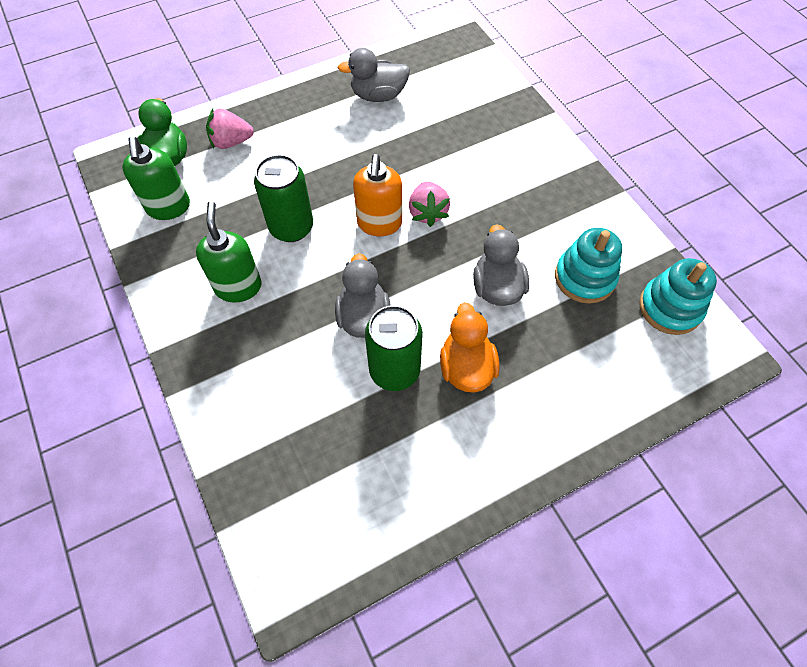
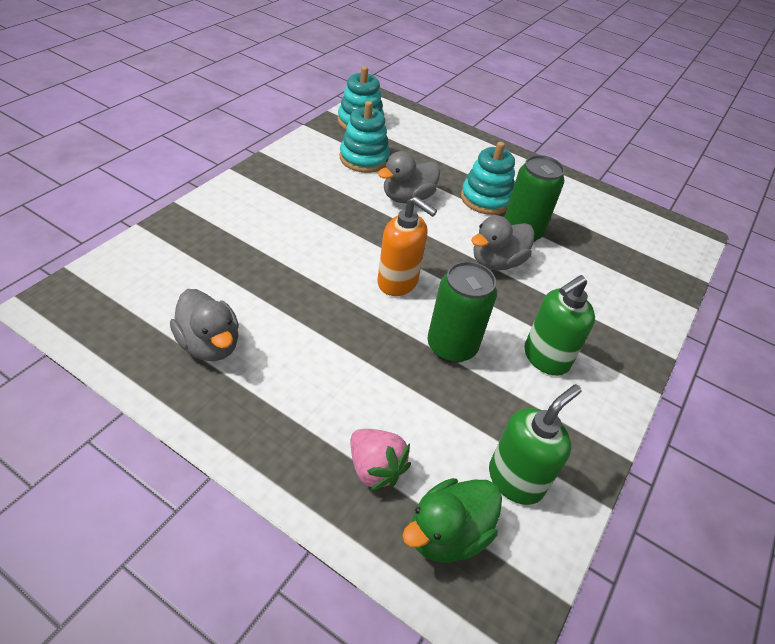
camera: 125 degrees left, 15 degrees down
(379, 224) = (398, 282): orange soap dispenser -> orange soap dispenser turned 60 degrees clockwise
(427, 213) = (361, 254): pink strawberry -> none
(466, 367) = (485, 199): orange duck -> turquoise stacking toy

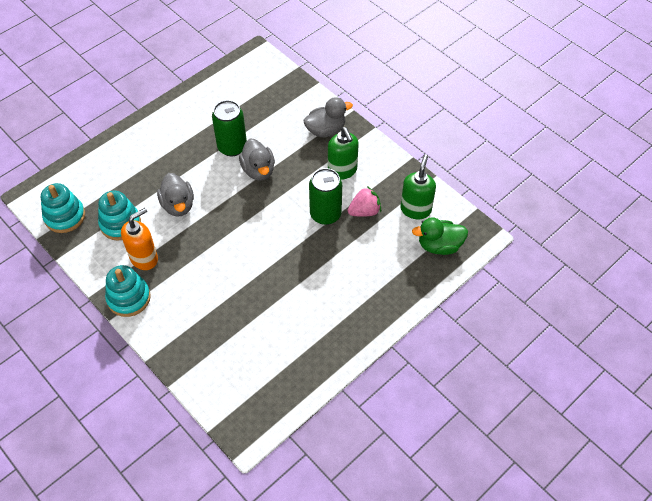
camera: 70 degrees left, 10 degrees up
(209, 344) = (300, 341): grey duck -> grey duck (326, 130)
(375, 468) = (400, 269): pink strawberry -> pink strawberry (364, 211)
(398, 282) = (266, 230): orange soap dispenser -> orange soap dispenser (144, 258)
(447, 534) = (439, 246): green duck -> green duck turned 105 degrees clockwise
(485, 199) = (191, 157): turquoise stacking toy -> turquoise stacking toy (129, 298)
(516, 479) = (415, 209): green soap dispenser -> green soap dispenser turned 45 degrees clockwise

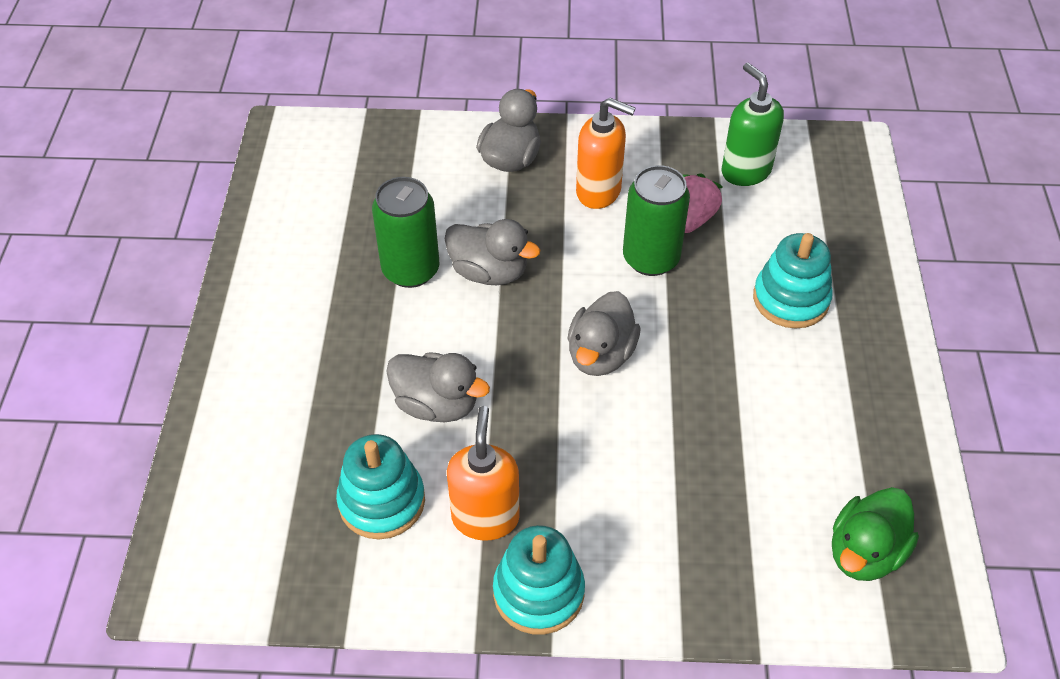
camera: 45 degrees left, 5 degrees down
(65, 216) = (273, 567): turquoise stacking toy -> turquoise stacking toy (790, 299)
(256, 235) = (600, 355): none -> grey duck
(342, 171) = (599, 192): green soap dispenser -> orange soap dispenser
(439, 246) = (827, 191): green duck -> green duck (864, 552)

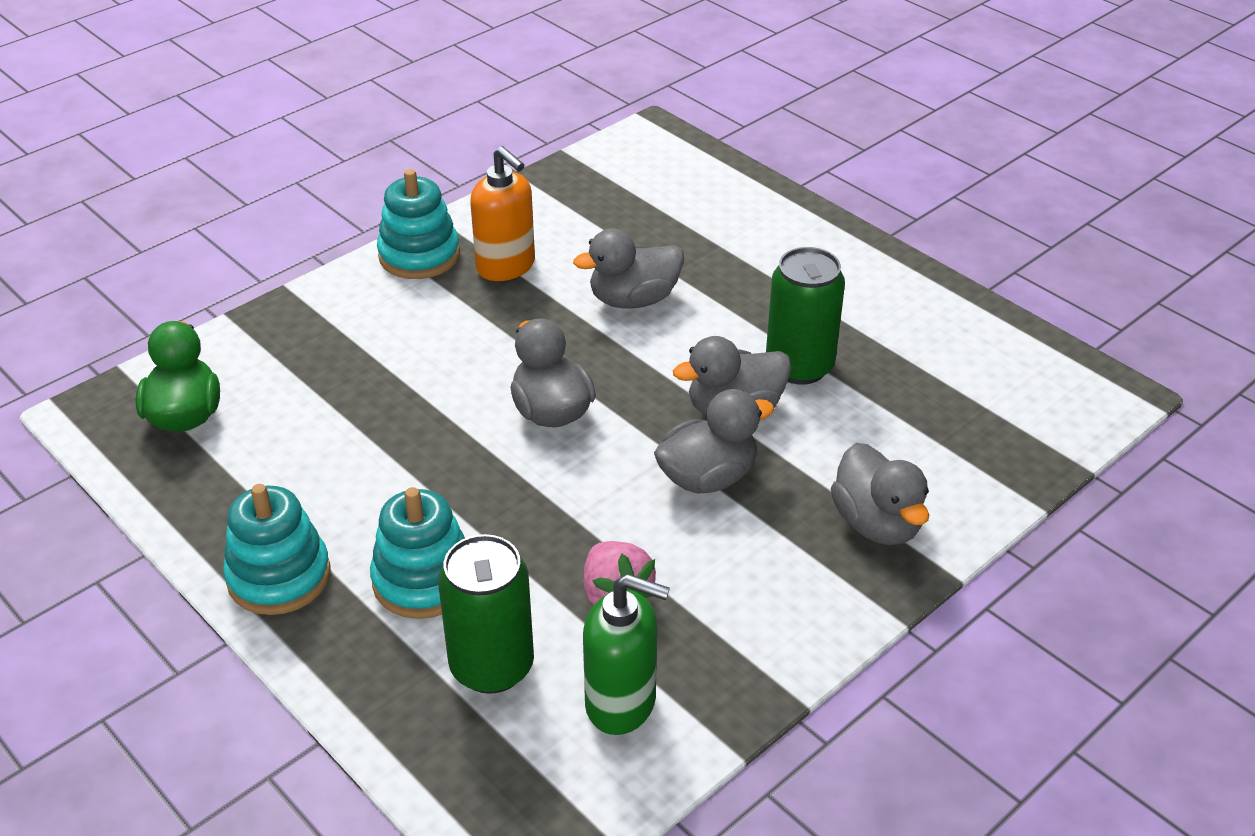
camera: 135 degrees right, 10 degrees down
(382, 501) = (589, 233): turquoise stacking toy -> turquoise stacking toy (279, 576)
(562, 244) = (708, 477): none -> grey duck
(599, 192) = (744, 555): orange soap dispenser -> none
(651, 258) = (607, 523): green can -> green can (492, 666)

